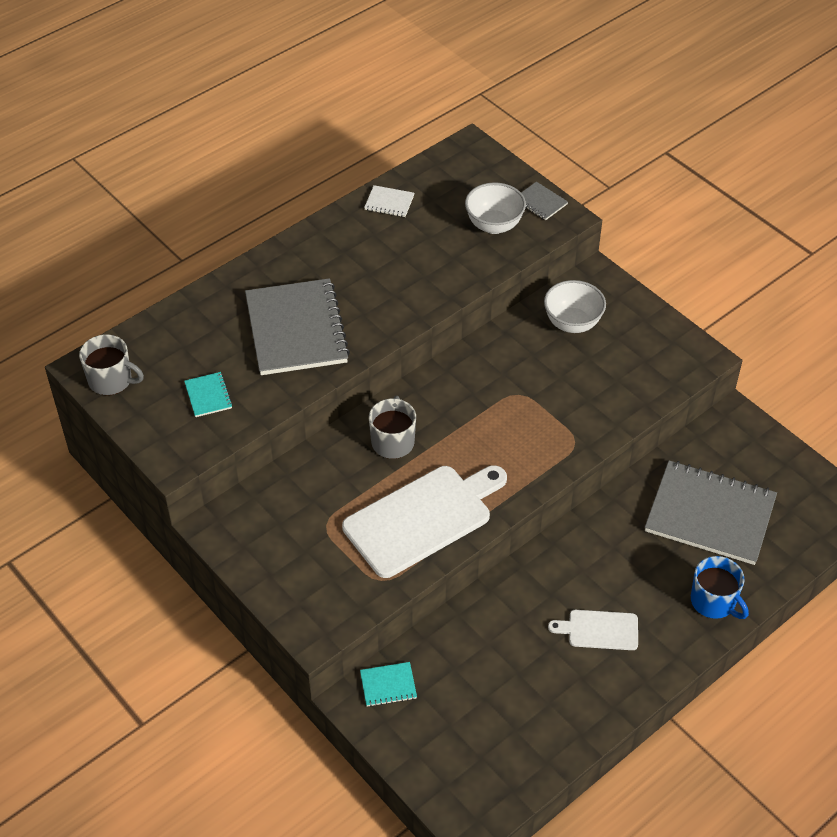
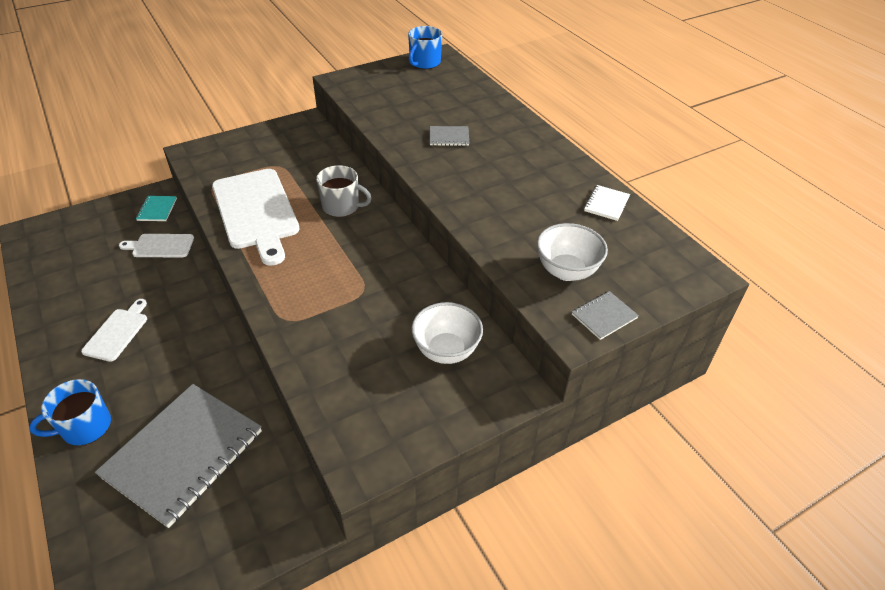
camera: 100 degrees right, 5 degrees down
(111, 380) = (424, 63): grey mug -> blue mug
(208, 396) = (394, 96): turquoise notebook -> none
(296, 329) = (449, 137): grey notebook -> grey notebook, size x0.42
(456, 650) = (160, 246): none -> white cutting board

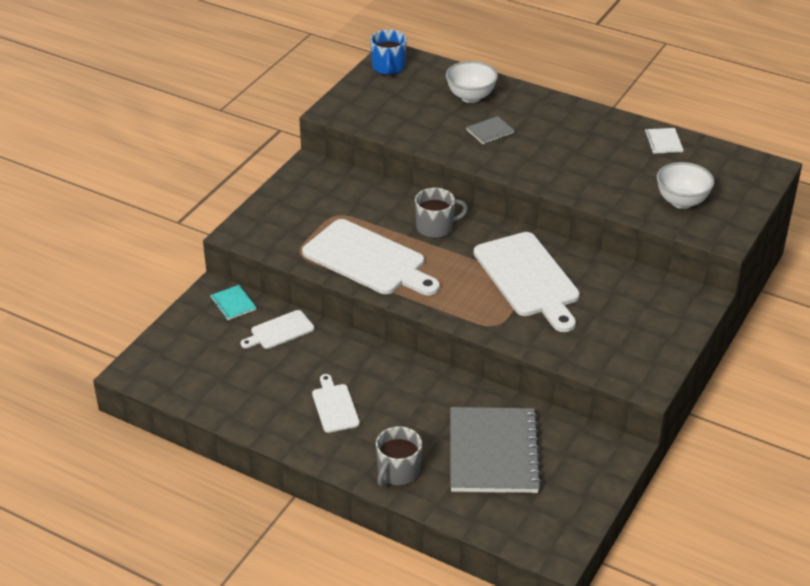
camera: 30 degrees left, 5 degrees down
(85, 427) = (398, 472): blue mug -> grey mug
(368, 287) = (528, 278): none -> white cutting board
(446, 351) = (630, 296): white bowl -> white bowl (471, 97)
(604, 316) = (732, 221): grey notebook -> none

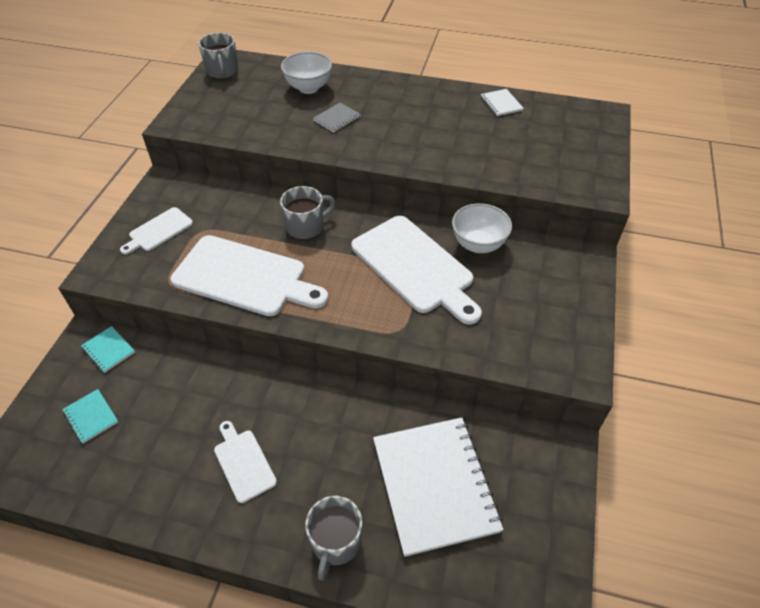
camera: 15 degrees left, 10 degrees up
(212, 350) = (91, 417): none -> turquoise notebook
(280, 331) = (165, 374): white cutting board -> white cutting board (159, 231)
(388, 67) = (222, 71): blue mug -> grey mug
(493, 453) = (434, 485): grey notebook -> white notebook
(681, 202) = (544, 160): white bowl -> white bowl (478, 244)

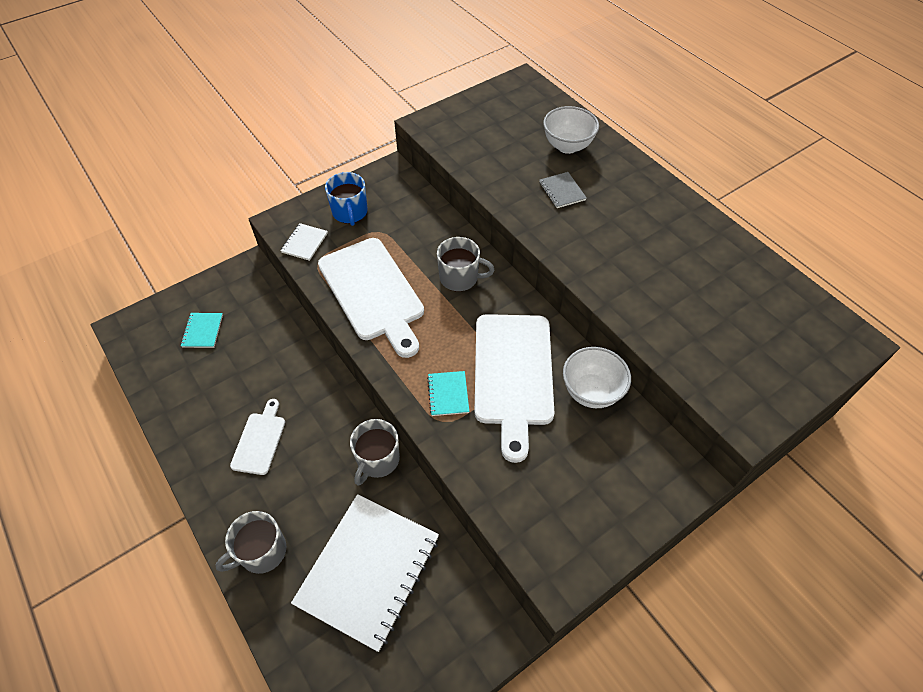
camera: 40 degrees right, 5 degrees up
(108, 350) = (254, 287): turquoise notebook -> turquoise notebook (448, 394)
(159, 231) = (350, 212): white cutting board -> blue mug
(222, 71) = (509, 92): grey mug -> grey mug (377, 460)
(337, 118) = (562, 191): grey notebook -> grey notebook turned 75 degrees clockwise
(501, 103) = (742, 263): white notebook -> white notebook (304, 243)

